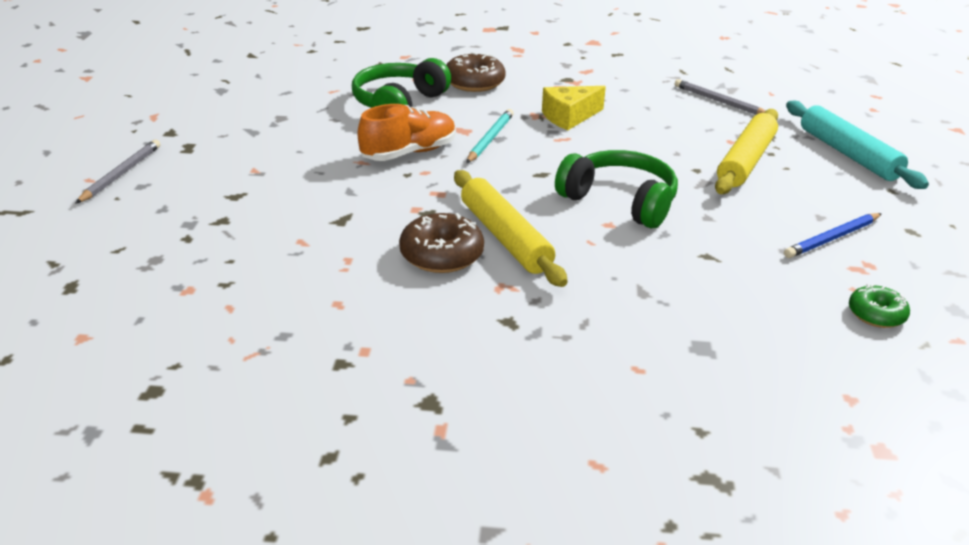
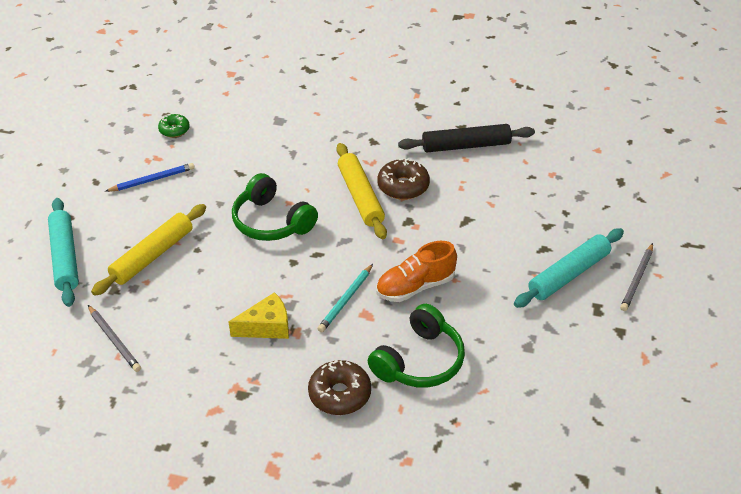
camera: 170 degrees left, 10 degrees up
(211, 173) = (569, 274): none -> turquoise rolling pin
(335, 326) = (466, 146): none -> black rolling pin

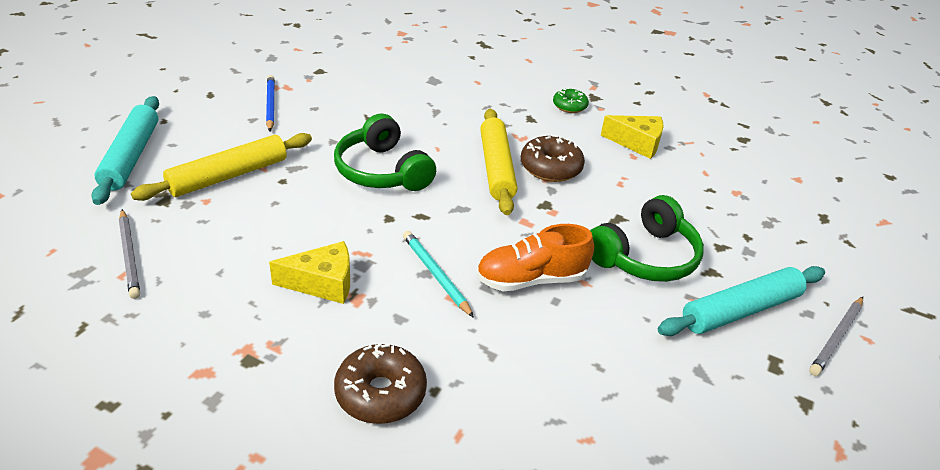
camera: 10 degrees right, 5 degrees down
(152, 180) = (270, 105): blue pencil -> blue pencil turned 90 degrees counterclockwise
(174, 130) = (318, 67): green donut -> green donut (569, 106)
(346, 300) = (436, 275): turquoise pencil -> turquoise pencil turned 105 degrees clockwise
(419, 361) = (507, 374): green headphones -> green headphones (644, 256)
(466, 146) = (637, 143): black rolling pin -> yellow cheese

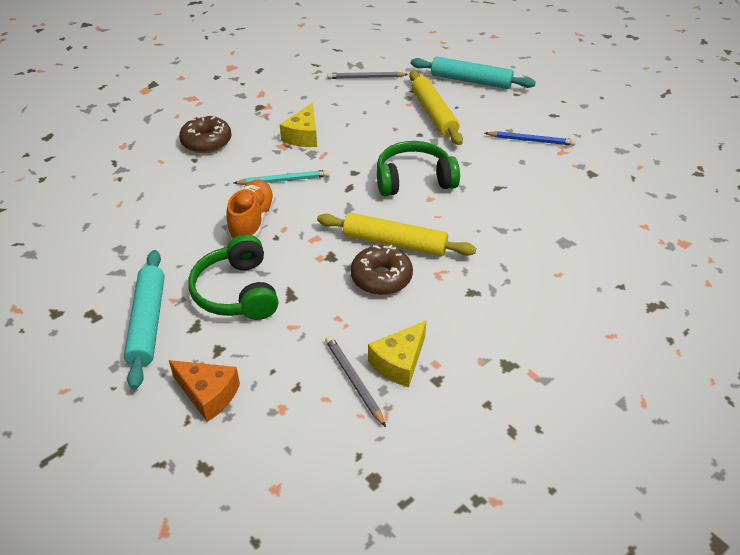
camera: 115 degrees right, 5 degrees up
(569, 106) = (491, 333): green donut -> none
(768, 237) = (208, 394): none -> orange cheese
(836, 337) = (81, 369): grey pencil -> grey pencil (354, 381)

